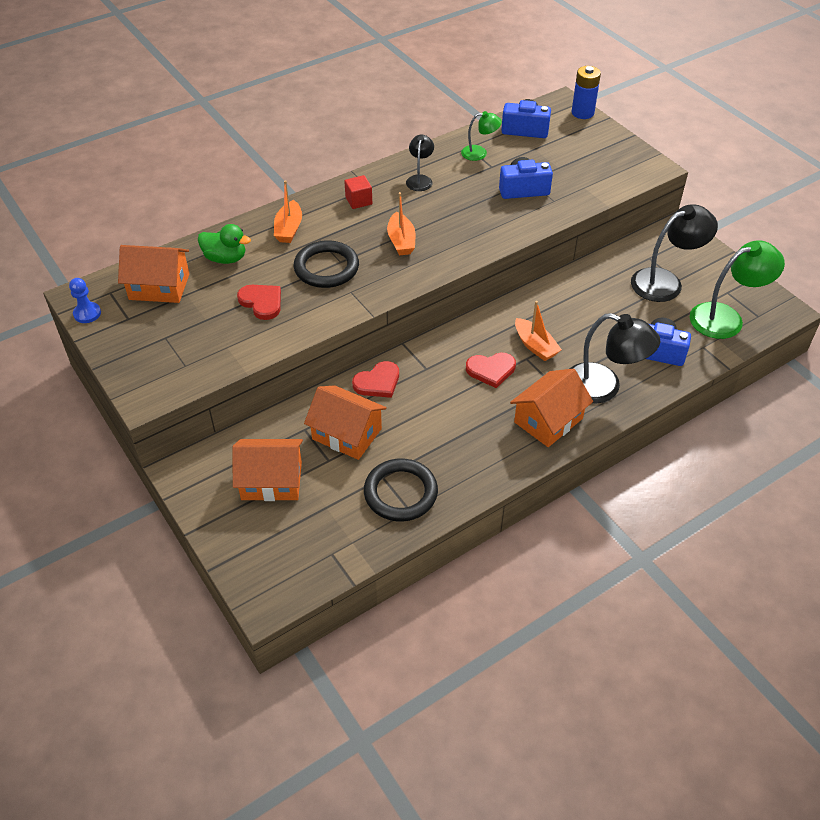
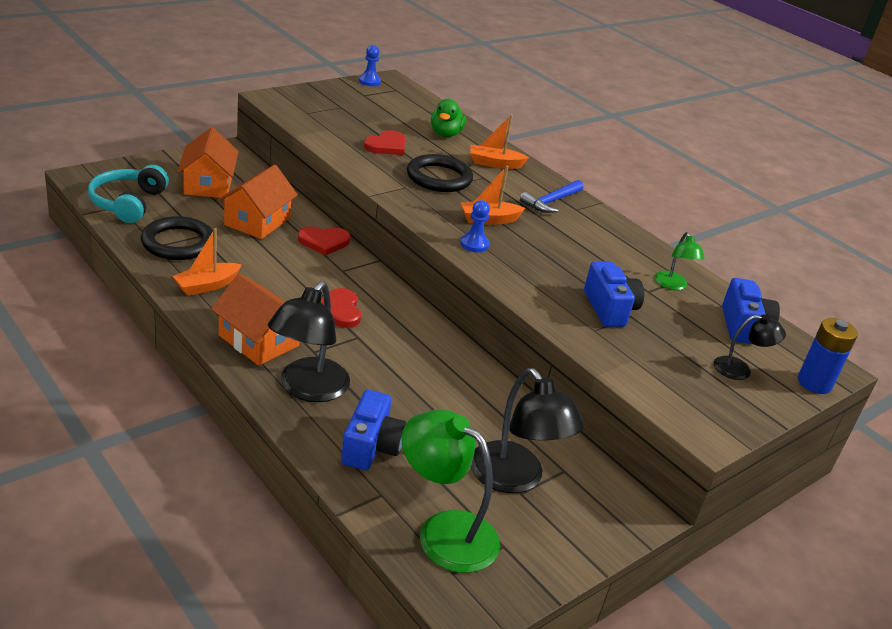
camera: 80 degrees right, 15 degrees down
(159, 287) = (404, 107): orange house -> none
(324, 547) = (128, 203): none -> turquoise headphones
(358, 201) = (551, 202): red cube -> blue hammer
(378, 382) = (324, 242): red heart -> red heart turned 60 degrees counterclockwise
(420, 179) = (602, 240): black lamp -> black lamp (740, 370)
(447, 253) = (474, 244): none -> blue pawn
(535, 346) = (378, 345): orange boat -> orange boat (207, 286)
(726, 318) = (444, 532): green lamp -> green lamp turned 150 degrees clockwise

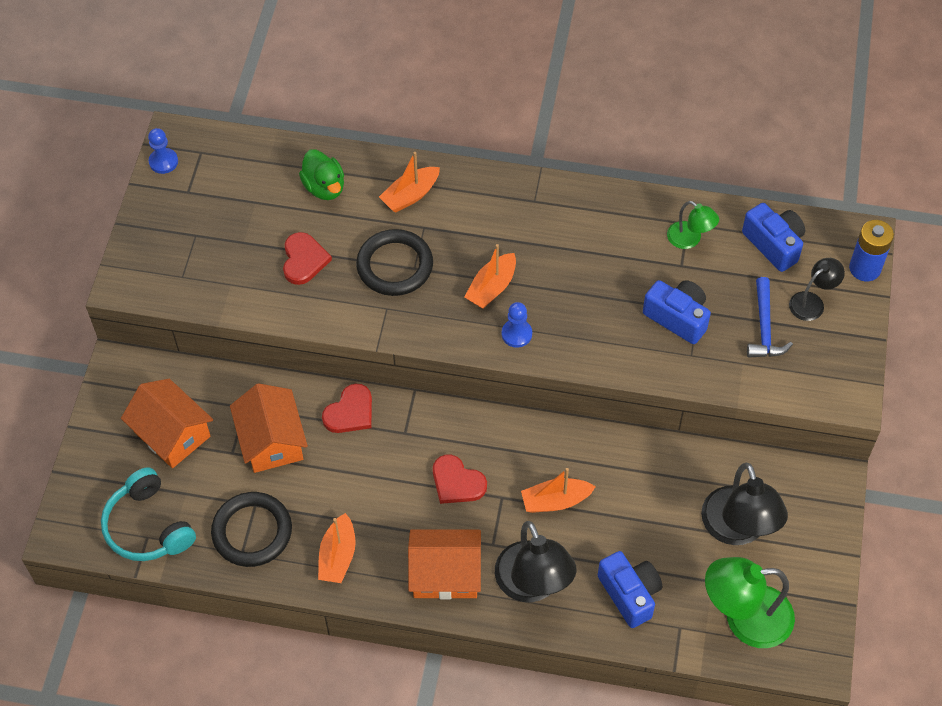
camera: 35 degrees left, 25 degrees up
(392, 364) = (555, 501): none -> orange boat
(514, 479) = (738, 529): black lamp -> black lamp turned 60 degrees clockwise
(551, 202) = (507, 210): blue hammer -> blue hammer (764, 327)

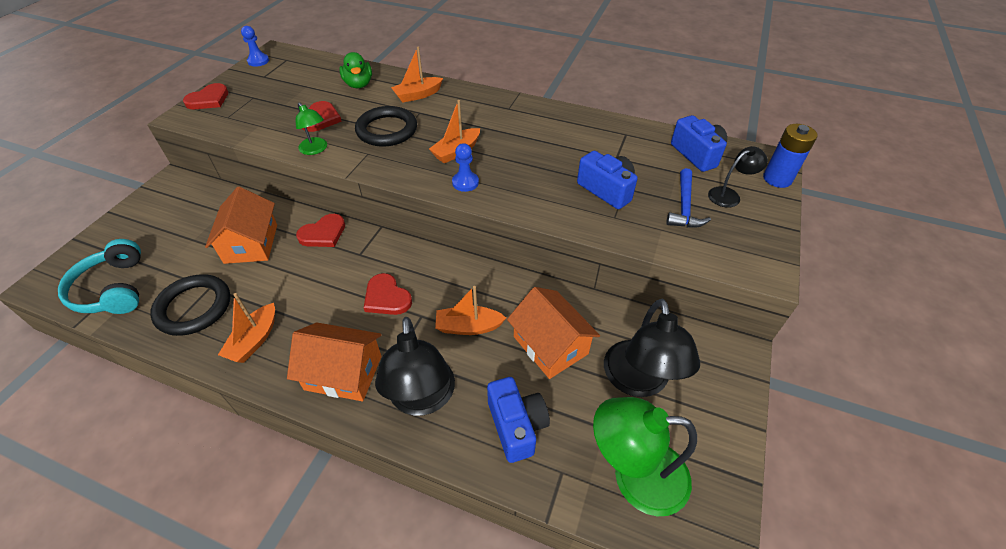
camera: 10 degrees right, 10 degrees down
(139, 249) = (209, 99): none -> red heart
(172, 434) = (179, 227): orange house -> orange house (550, 345)
(690, 239) = (626, 143): green lamp -> green lamp (315, 149)

